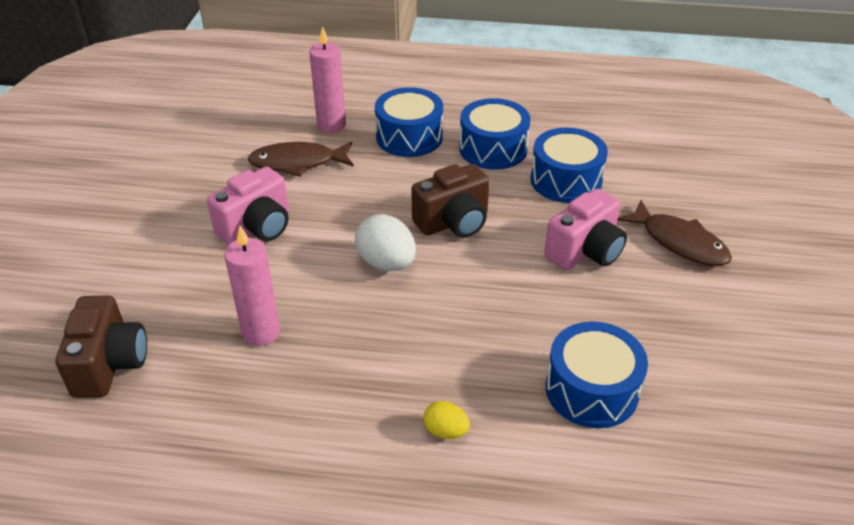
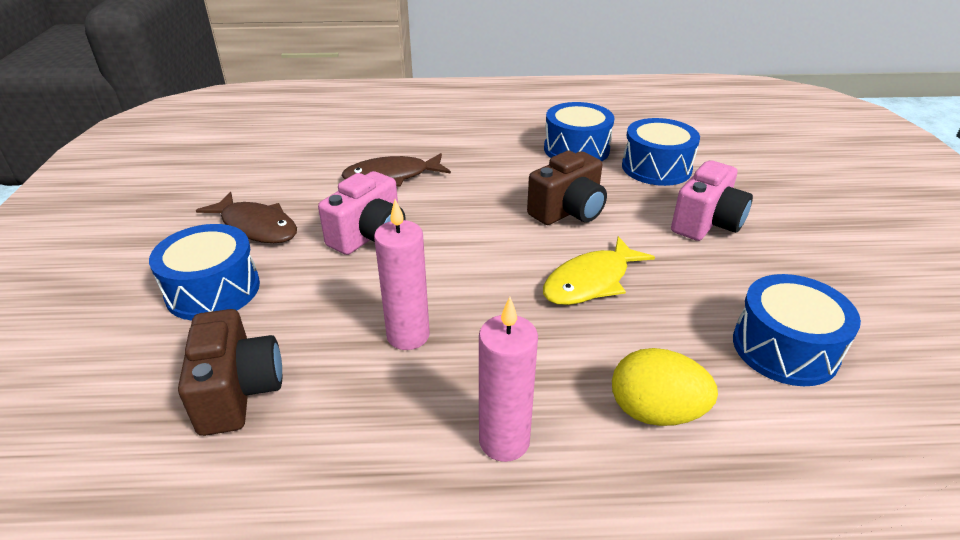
camera: 10 degrees left, 5 degrees down
(331, 125) = (414, 144): pink candle -> pink candle (504, 441)
(386, 263) = (517, 254): white egg -> none
(409, 137) = (493, 147): blue drum -> blue drum (213, 290)
(443, 300) = (591, 281): none -> yellow fish
(445, 431) = (655, 412): yellow egg -> yellow egg, size x1.78
(679, 242) = (788, 207): brown fish -> brown fish (256, 226)

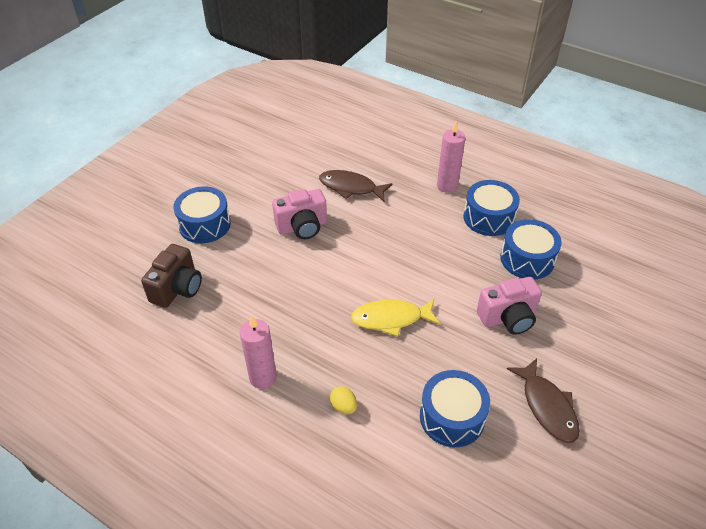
camera: 35 degrees right, 10 degrees up
(256, 226) = (252, 192): brown fish -> brown fish (547, 406)
(408, 335) = (269, 299): pink candle -> pink candle (447, 186)
(568, 211) = (429, 265): brown camera -> none
(655, 412) = (343, 406): yellow egg -> yellow egg, size x0.56

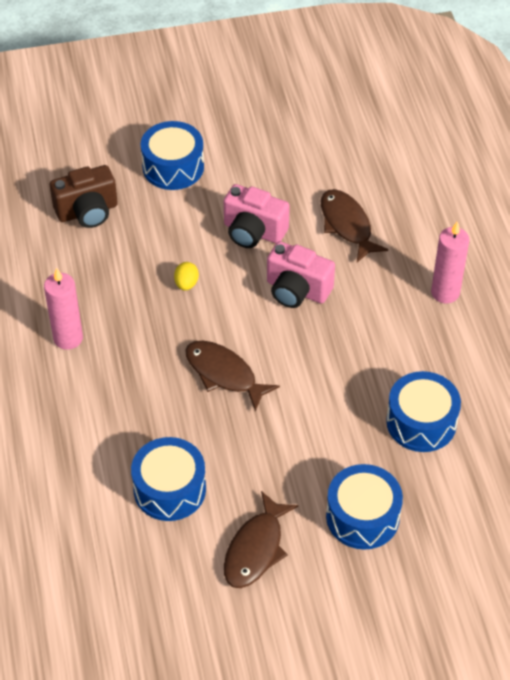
camera: 45 degrees right, 5 degrees up
(343, 406) = (99, 410): yellow egg -> yellow egg (186, 284)
(391, 319) = (224, 374): yellow fish -> brown fish
(488, 217) = (441, 355): blue drum -> blue drum (362, 517)
(508, 318) = (326, 456): pink camera -> pink camera (297, 290)

